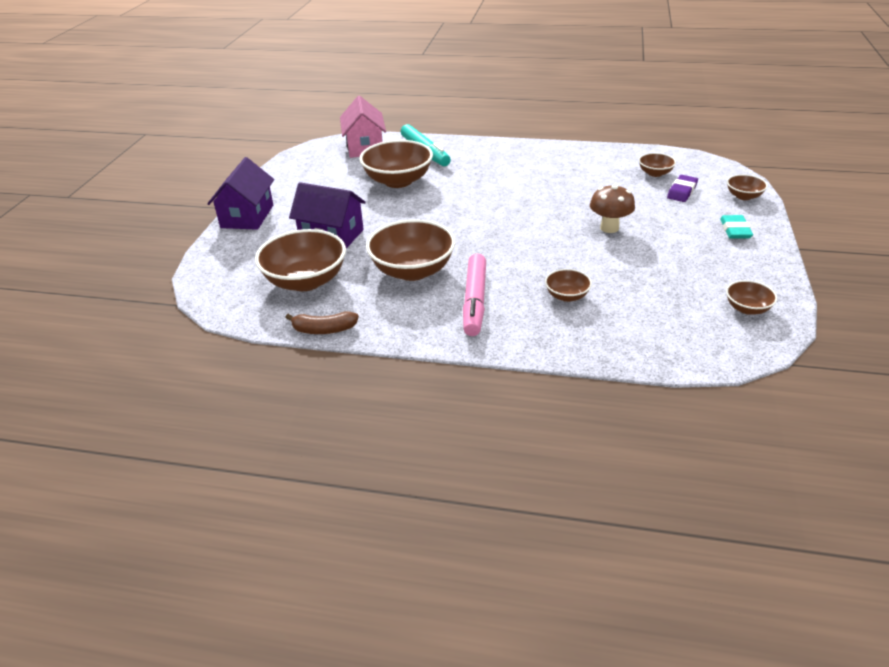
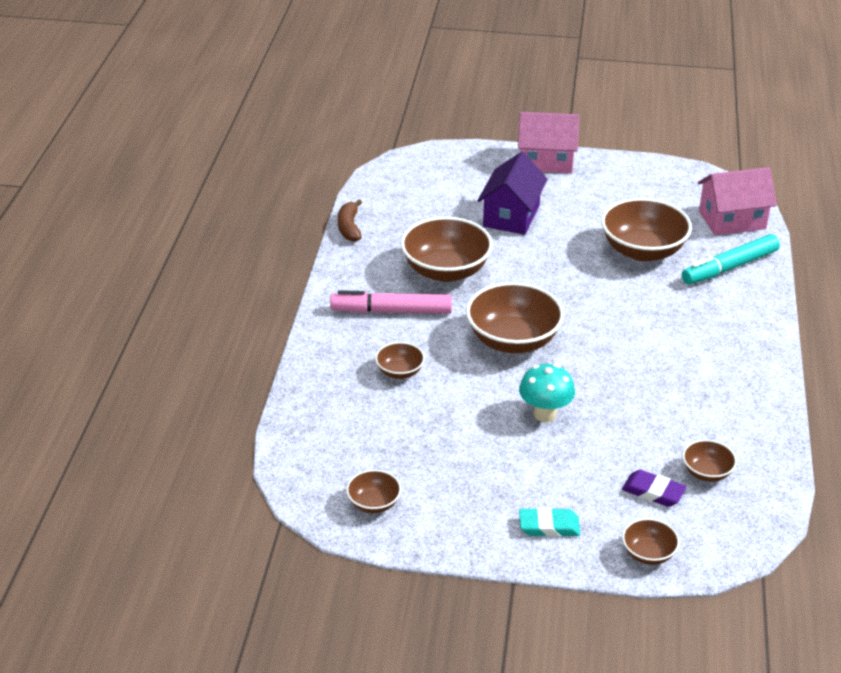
camera: 85 degrees right, 0 degrees up
(247, 216) = (546, 161): purple house -> pink house
(306, 281) = (426, 209): brown bowl -> brown bowl (513, 340)
(609, 228) = (545, 414): brown mushroom -> turquoise mushroom

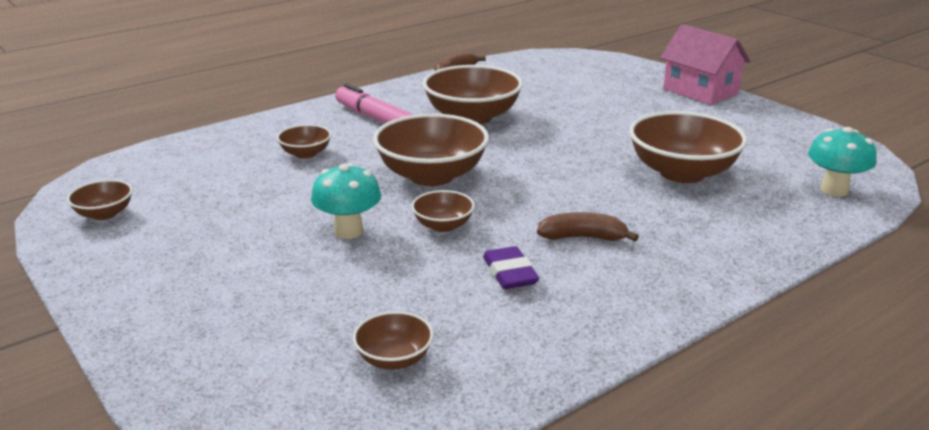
camera: 45 degrees right, 10 degrees down
(511, 216) = (598, 109): purple house -> none
(549, 526) = (171, 306): turquoise eraser -> none
(648, 553) = (193, 385): brown bowl -> brown bowl (443, 225)
(653, 492) = (309, 340): purple eraser -> purple eraser (510, 273)
(667, 336) = (583, 237): none -> brown banana
(729, 267) = (760, 220): turquoise marker -> none
(732, 220) = (834, 190): pink house -> turquoise mushroom

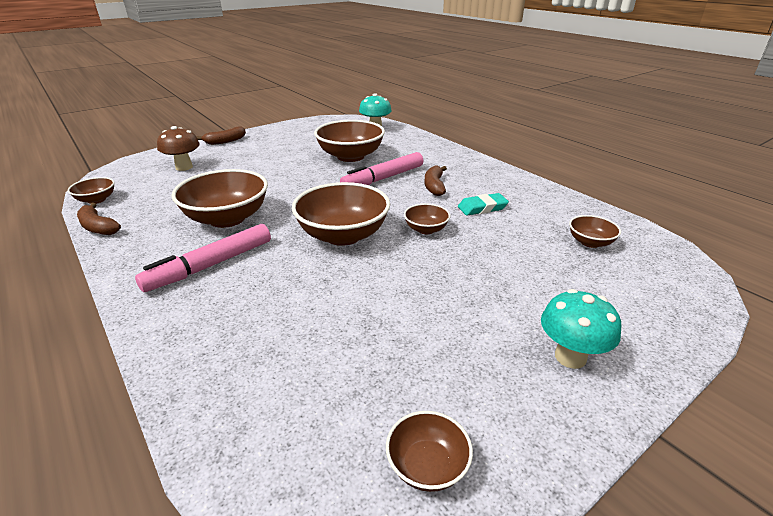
camera: 90 degrees left, 5 degrees up
(305, 154) = (278, 307): brown bowl -> brown bowl (96, 200)
(348, 231) = (441, 269): turquoise mushroom -> turquoise mushroom (570, 357)
(510, 273) = (482, 208): purple eraser -> turquoise eraser
(602, 82) = (184, 167): none -> brown mushroom
(602, 198) = (383, 178): none -> pink marker
(700, 91) = (225, 141): pink house -> brown banana

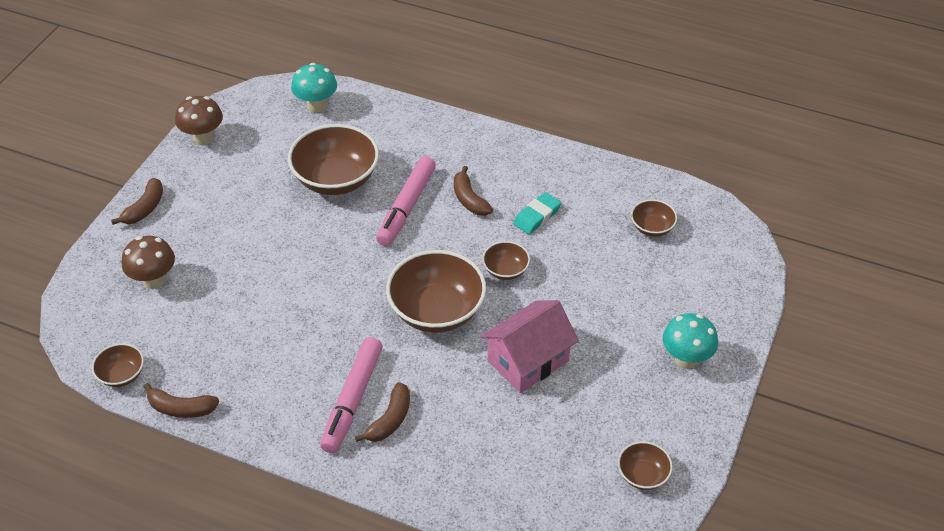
camera: 30 degrees left, 15 degrees up
(220, 290) = (390, 420): none -> brown banana
(227, 218) = (302, 338): brown bowl -> none
(295, 126) = (203, 138): none -> brown mushroom
(388, 294) = (528, 361): none -> pink house

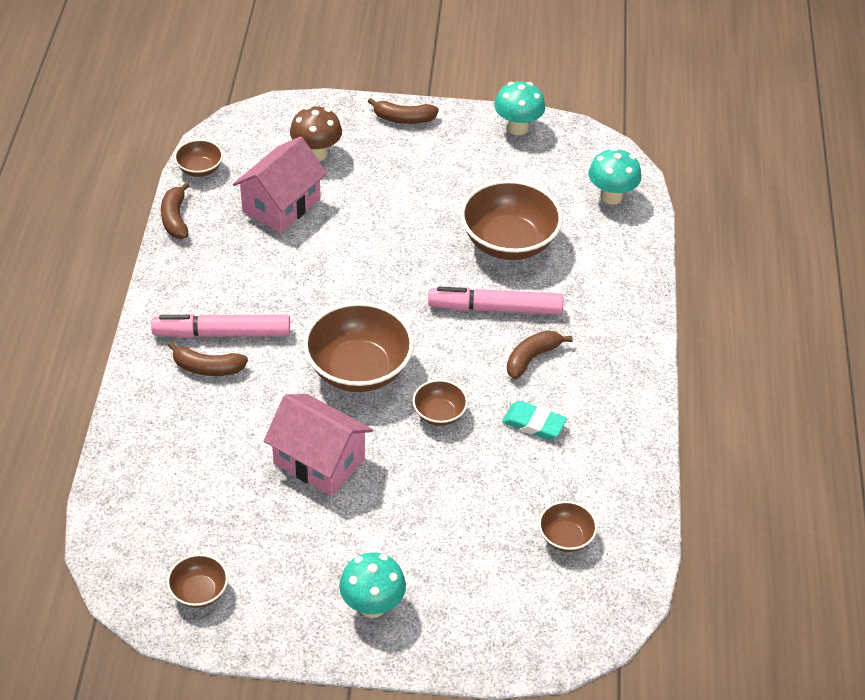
camera: 70 degrees right, 0 degrees up
(203, 138) = (517, 128): brown mushroom -> turquoise mushroom
(208, 321) = (281, 205): none -> pink house

